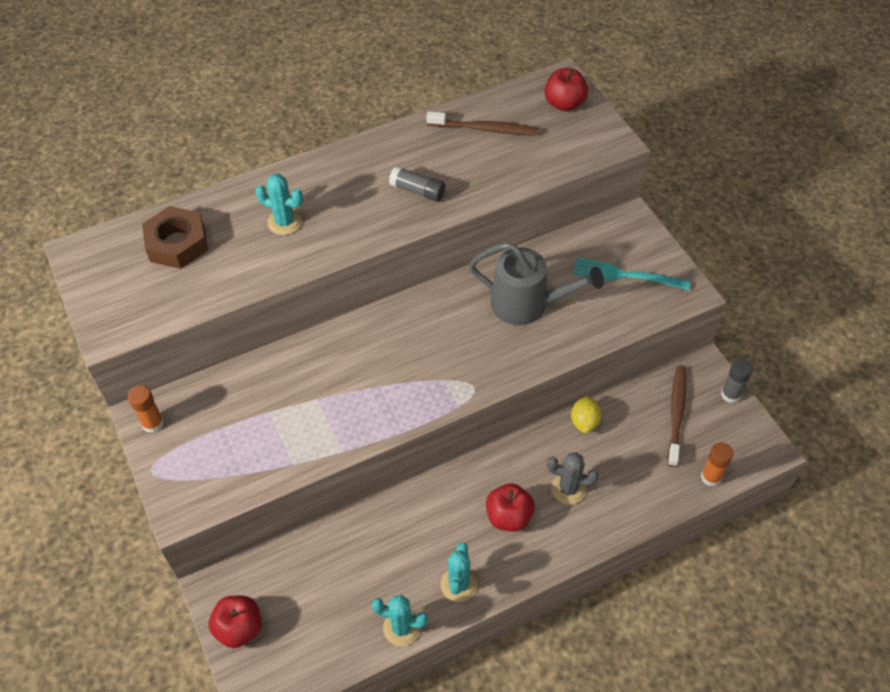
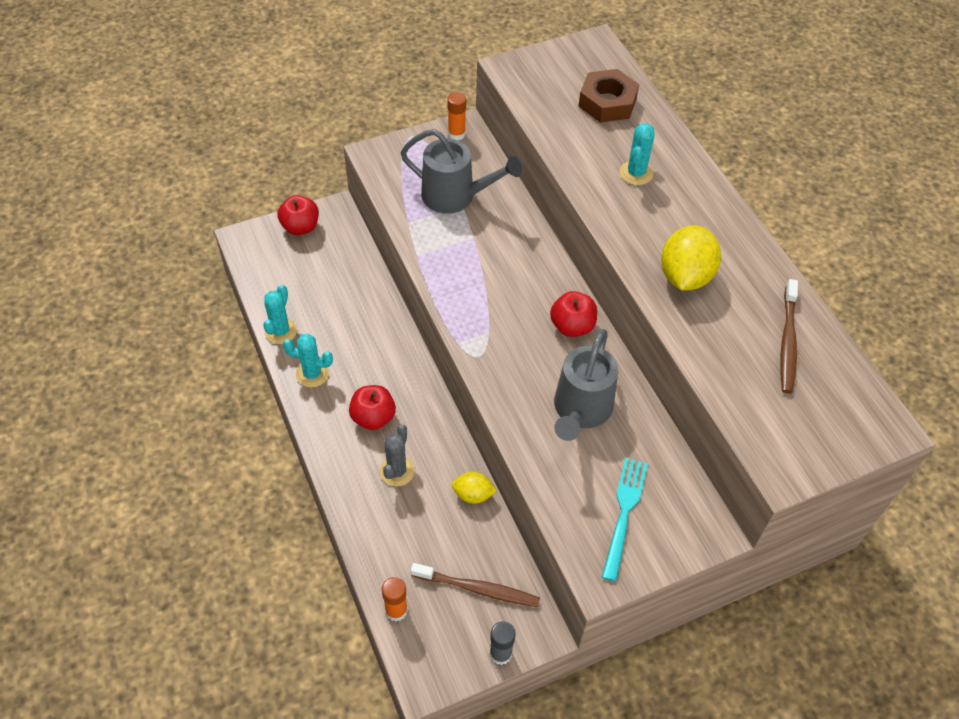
camera: 90 degrees right, 0 degrees up
(254, 418) = (456, 196): none -> grey watering can
(417, 191) = (685, 276): grey glue stick -> yellow lemon
(564, 104) = (844, 426): red apple -> red apple (572, 326)

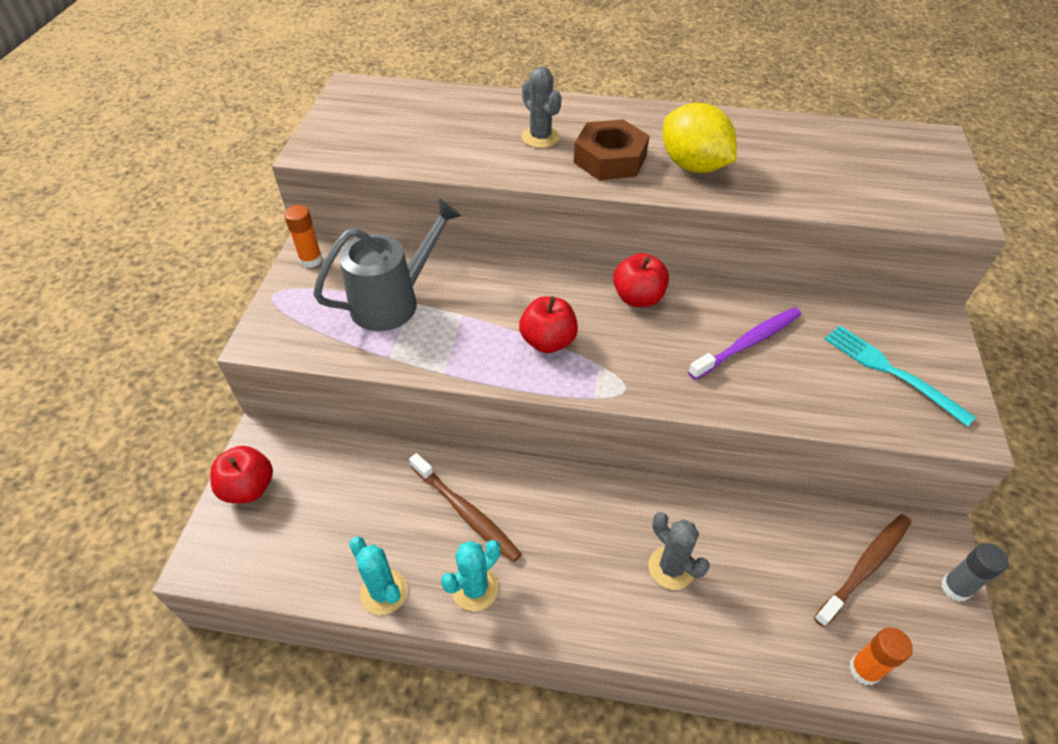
camera: 55 degrees left, 5 degrees down
(373, 417) = (582, 554): red apple -> red apple (548, 341)
(473, 494) = (741, 509): yellow lemon -> none
(580, 411) = (748, 343): grey watering can -> purple toothbrush
(607, 102) = (433, 114): brown nut -> brown nut (610, 159)
(636, 173) = (540, 137): turquoise cactus -> grey cactus
(787, 342) = (811, 146): brown toothbrush -> brown toothbrush (466, 513)

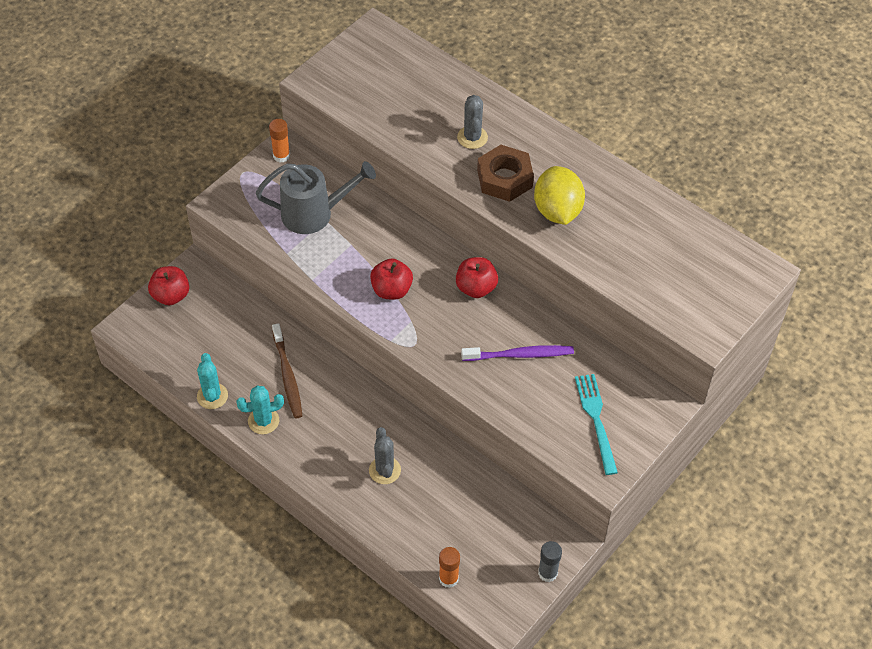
camera: 30 degrees right, 5 degrees up
(865, 566) = (503, 533): brown toothbrush -> none

